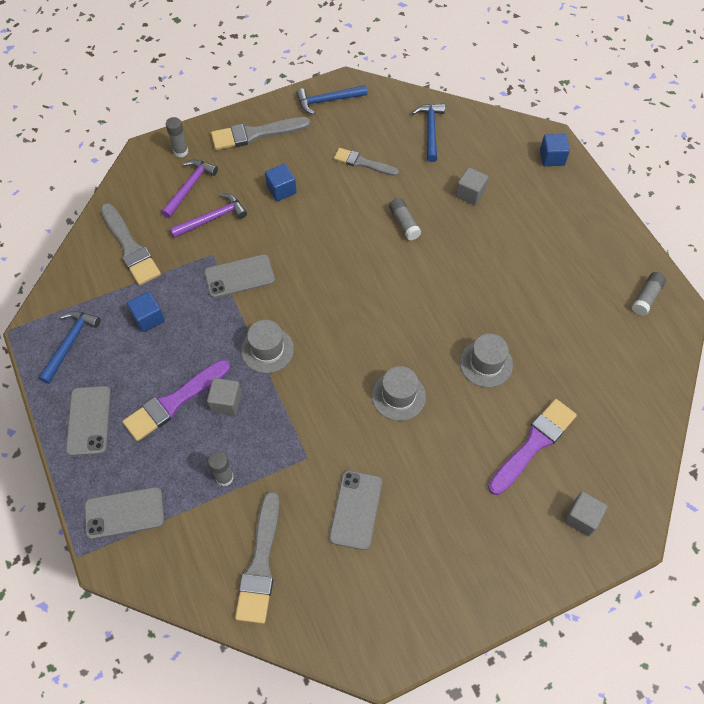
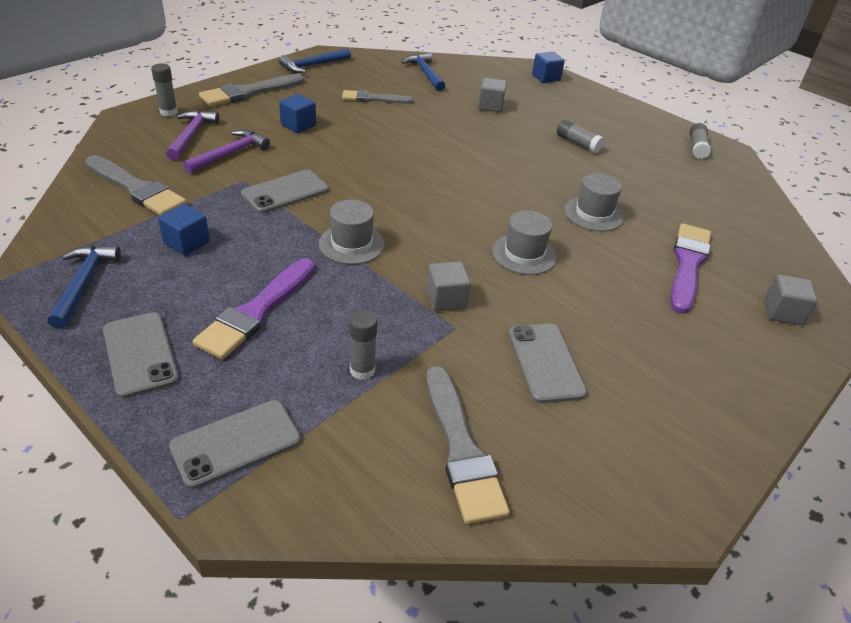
camera: 25 degrees left, 20 degrees down
(226, 402) = (325, 298): grey cube -> grey cube (446, 299)
(404, 223) = (441, 131): grey glue stick -> grey glue stick (577, 143)

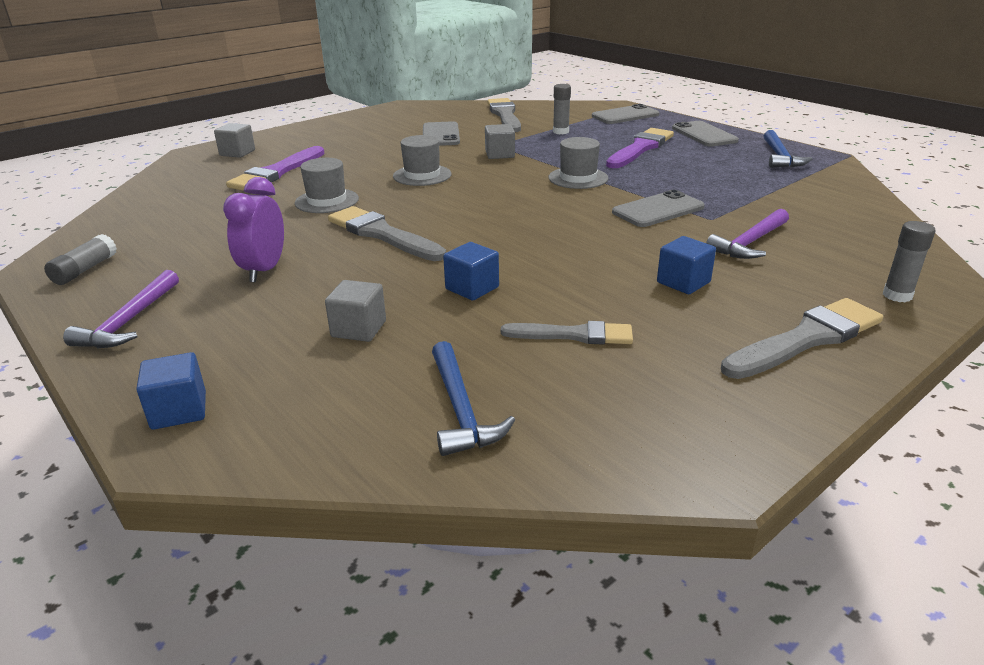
camera: 170 degrees left, 10 degrees down
(136, 189) = (817, 209): grey brush -> grey brush (382, 234)
(186, 243) = (724, 176): blue cube -> blue cube (472, 288)
(191, 135) = (823, 263): purple hammer -> purple hammer (128, 321)
(312, 65) = (726, 422): blue hammer -> none
(577, 143) = (264, 270): grey glue stick -> purple clock

